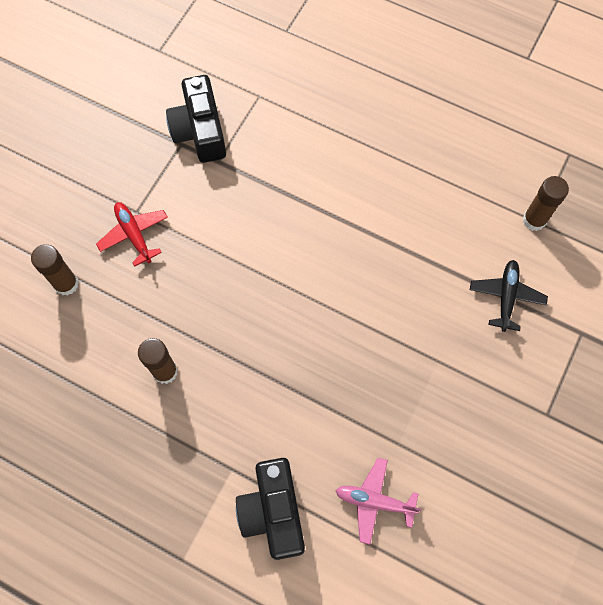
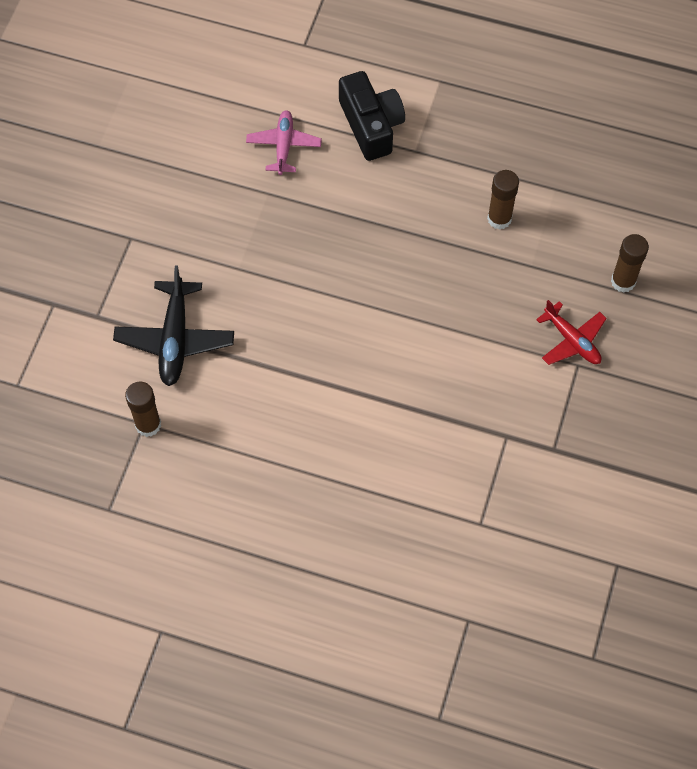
camera: 170 degrees right, 5 degrees down
(200, 130) = (537, 468): black camera -> none
(374, 501) = (284, 146): pink plane -> pink plane turned 90 degrees counterclockwise
(506, 297) = (175, 339): black plane -> black plane, size x1.50

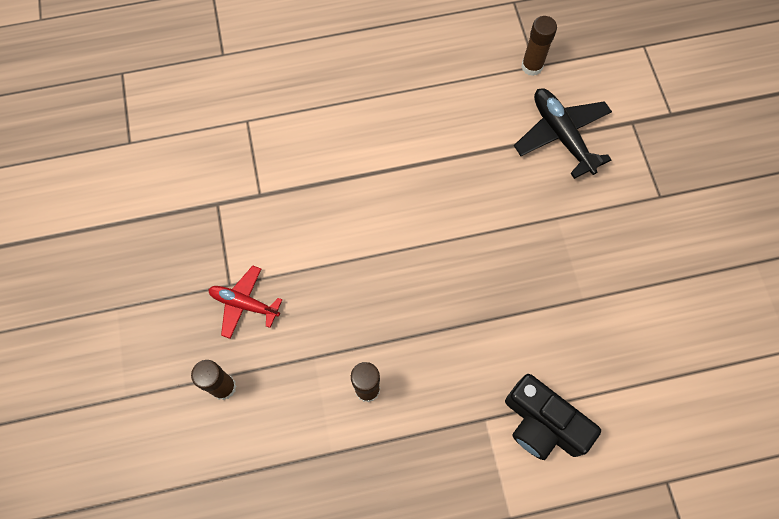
camera: 150 degrees right, 5 degrees up
(284, 146) = (604, 354): pink plane -> none

